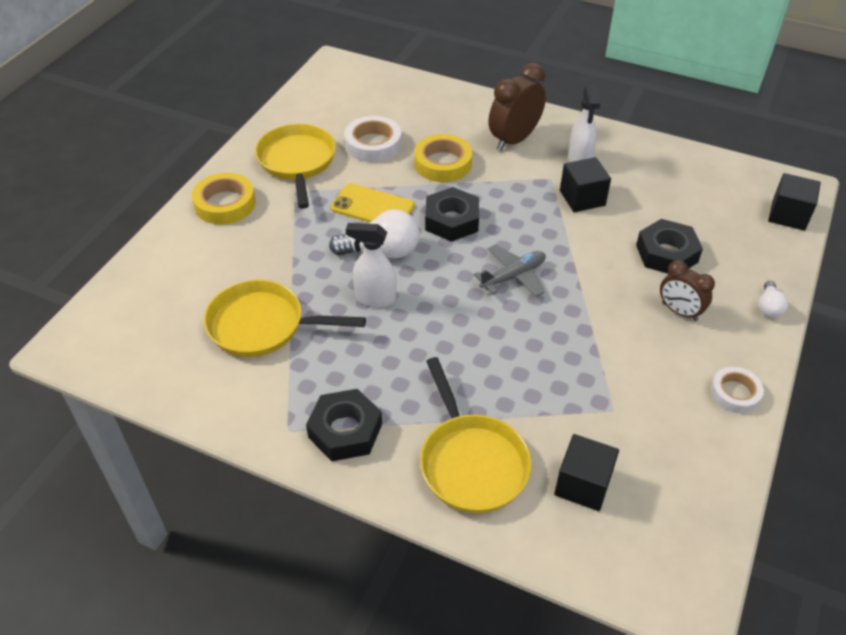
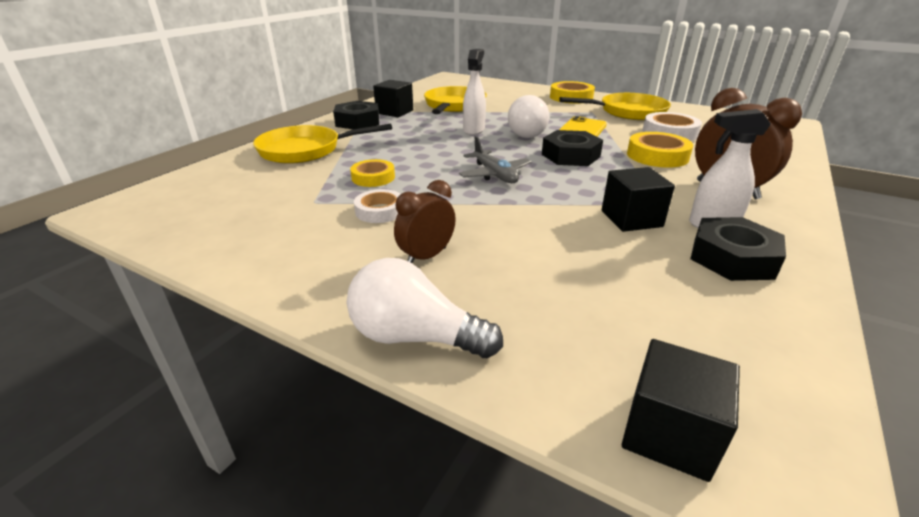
camera: 95 degrees right, 15 degrees down
(542, 372) = (373, 177): none -> yellow tape
(583, 484) = (252, 183): black cube -> black cube (394, 112)
(666, 253) = (533, 263): black nut -> black nut (732, 258)
(735, 393) = (284, 273): white tape -> white tape (380, 211)
(768, 307) = (415, 337): white light bulb -> white light bulb, size x1.87

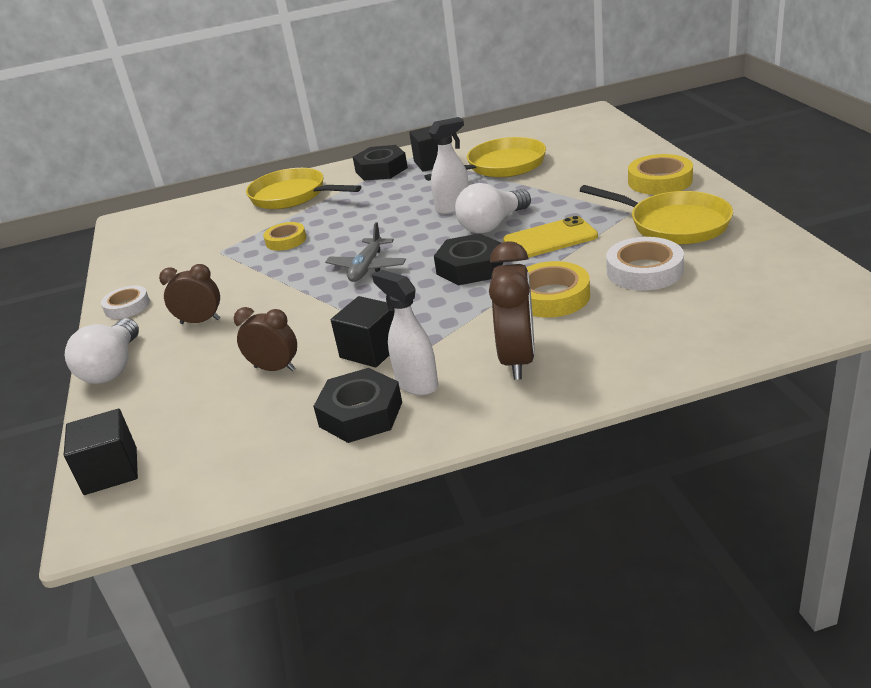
camera: 50 degrees right, 0 degrees up
(380, 211) = (238, 274): white tape -> white tape (127, 306)
(415, 337) = (113, 367): white light bulb -> white light bulb turned 150 degrees counterclockwise
(591, 260) = (275, 368): none -> brown clock

